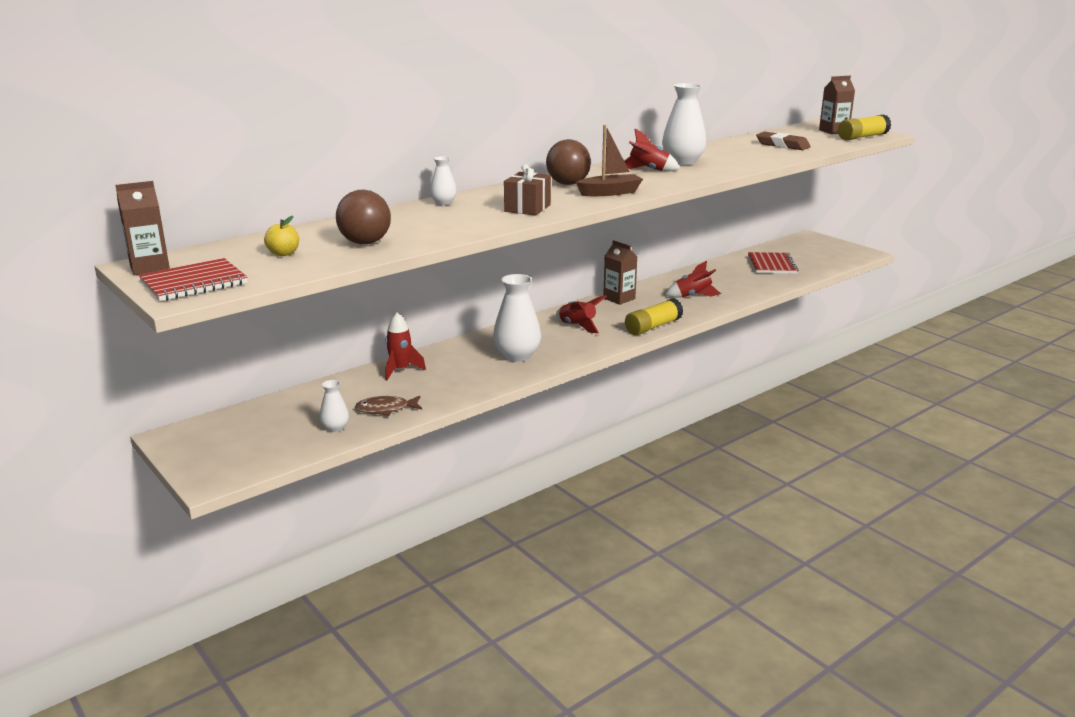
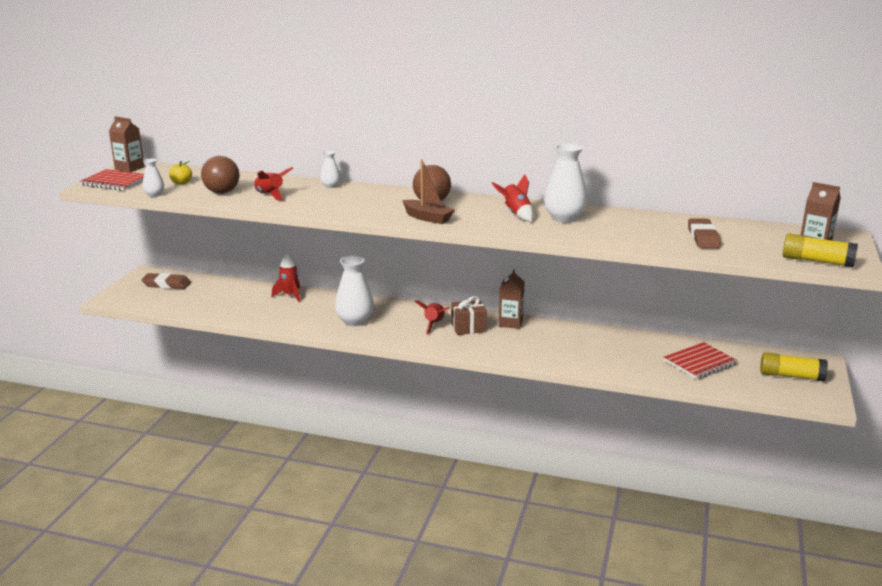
camera: 55 degrees right, 0 degrees up
(235, 431) = (166, 284): none -> brown eraser
(335, 427) = (195, 306): white vase -> white vase (154, 194)
(386, 409) = (231, 310): brown fish -> none
(527, 208) = (350, 207): brown gift -> brown gift (468, 327)
(653, 327) = (472, 351): yellow glue stick -> yellow glue stick (791, 376)
(692, 296) = (562, 348): red rocket -> red rocket (270, 195)

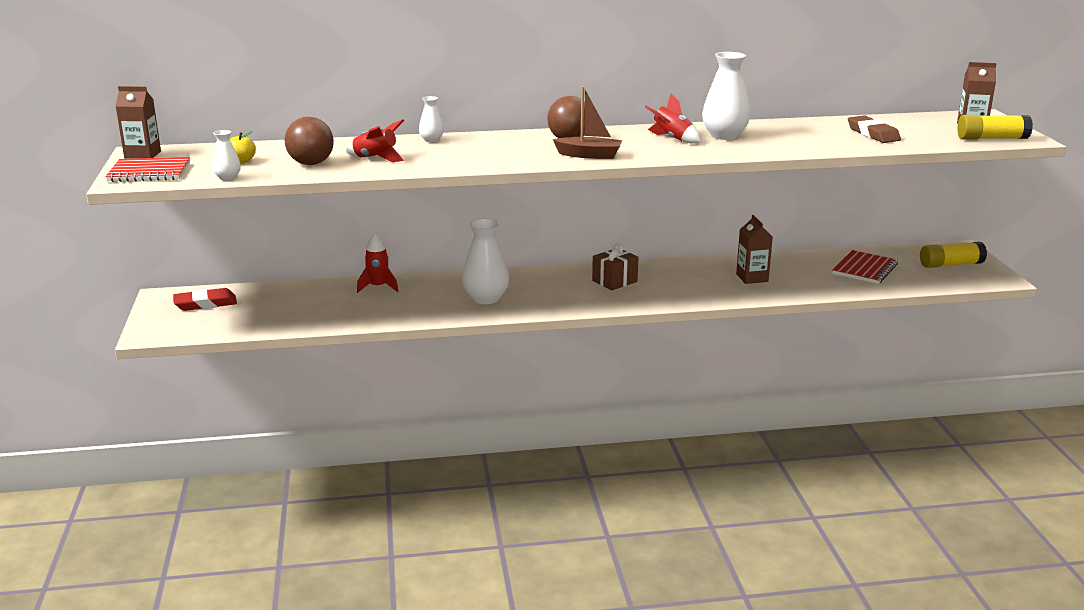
camera: 25 degrees left, 0 degrees up
(166, 284) = (205, 304): brown eraser -> red eraser
(434, 324) = (575, 285): red rocket -> none
(510, 323) = (651, 268): brown carton -> brown carton (752, 278)

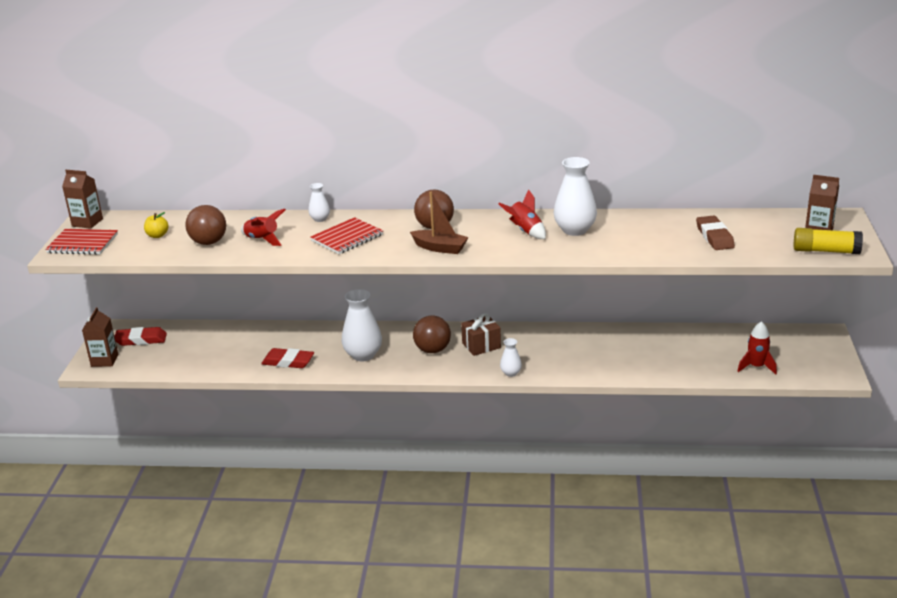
camera: 15 degrees right, 5 degrees up
(228, 178) = (137, 255): white vase -> white vase (511, 373)
(378, 287) = (281, 334): red rocket -> red rocket (756, 367)
(400, 311) = (288, 362): none -> red eraser
(563, 289) = (432, 350): none -> brown ball
(752, 278) = (605, 353): brown carton -> brown carton (104, 360)
(864, 269) = (716, 352): red notebook -> red notebook (347, 238)
(950, 264) = (803, 353): yellow glue stick -> none

